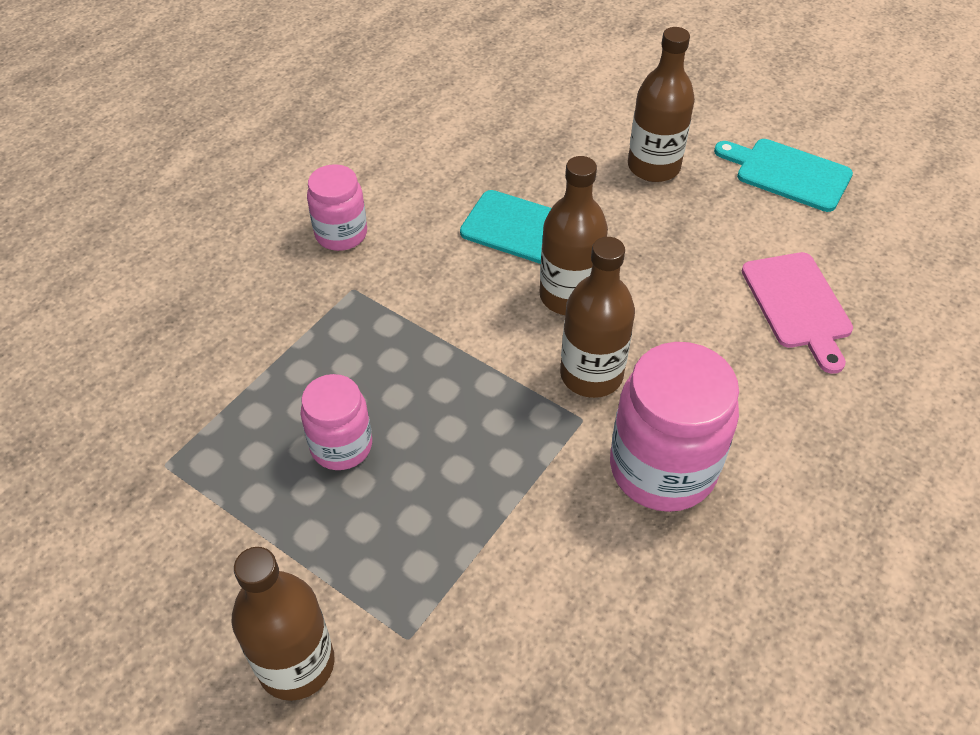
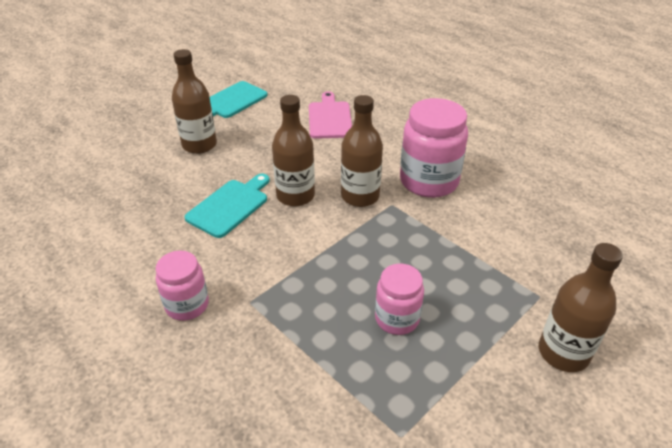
camera: 80 degrees left, 10 degrees down
(798, 305) = (329, 118): pink cutting board -> pink cutting board turned 90 degrees counterclockwise

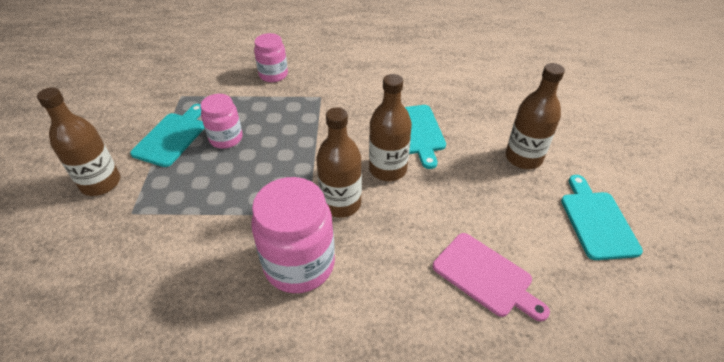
camera: 135 degrees right, 5 degrees up
(187, 305) = (349, 77): pink jar -> pink jar (273, 75)
(454, 364) = (172, 137): none -> turquoise cutting board

